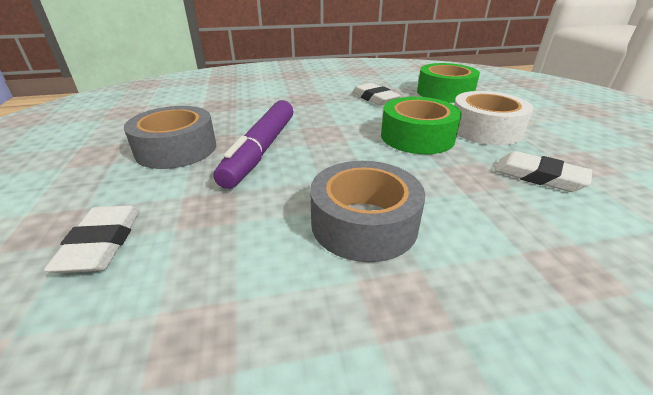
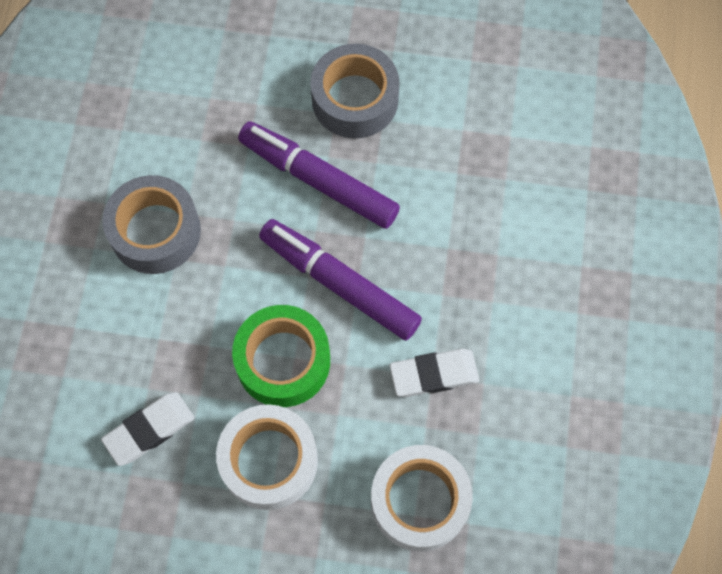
camera: 110 degrees right, 35 degrees up
(102, 243) = (213, 52): white eraser -> none
(342, 129) = (339, 284): none -> purple marker
(445, 93) = (419, 501): green tape -> white tape

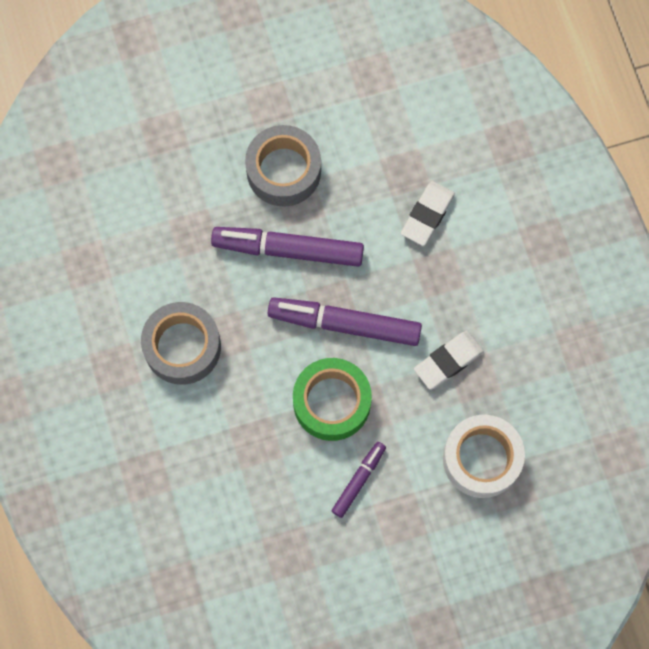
camera: 25 degrees left, 5 degrees up
(149, 430) = (258, 499): white eraser -> white eraser (427, 215)
(269, 461) = (358, 480): white tape -> purple marker

